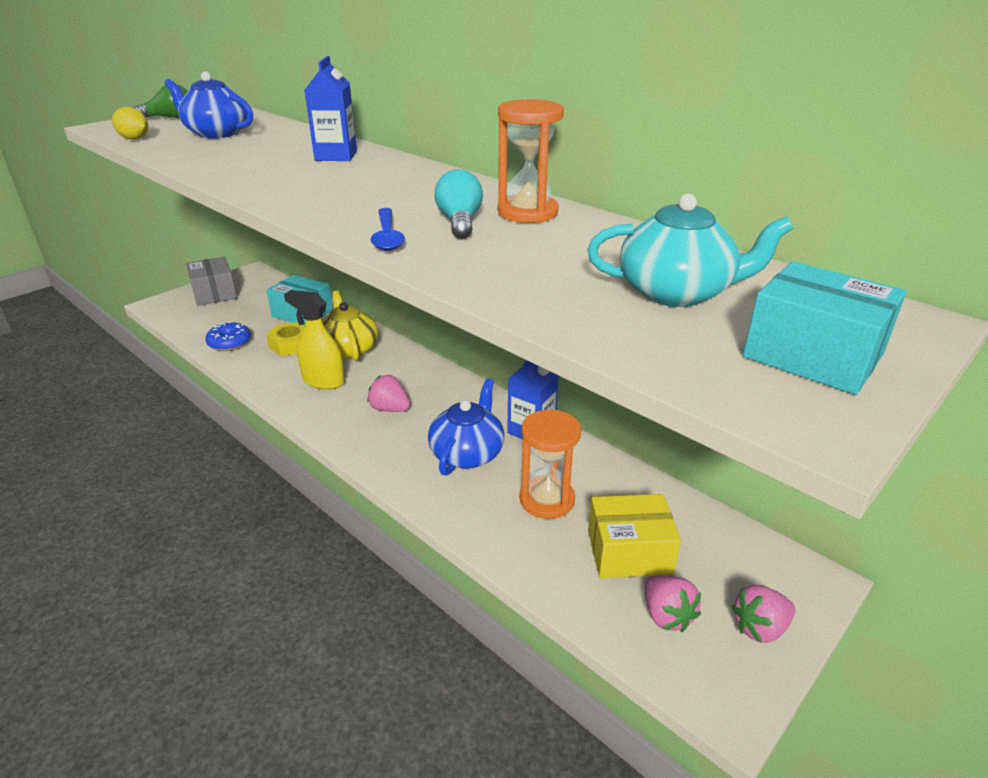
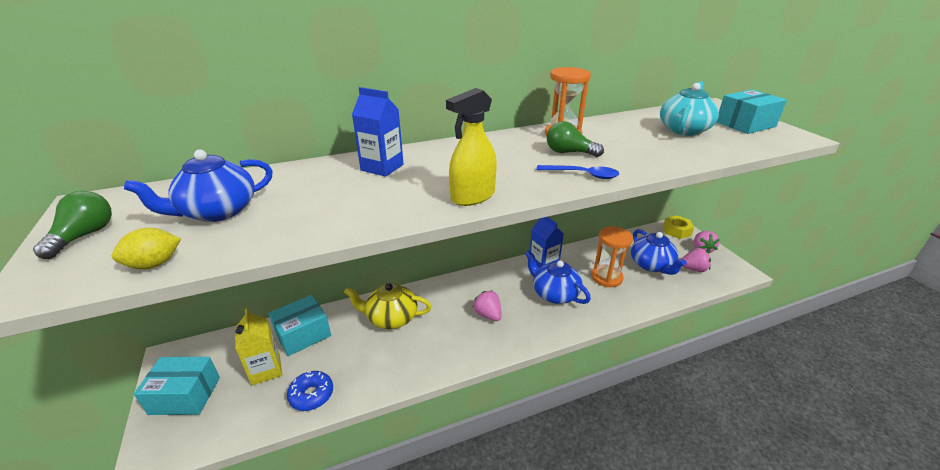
camera: 65 degrees left, 0 degrees up
(214, 293) = (185, 395): grey box -> turquoise box
(251, 313) = (266, 370): none -> yellow carton
(291, 345) = (354, 351): yellow nut -> yellow nut (676, 231)
(323, 381) = (427, 342): yellow spray bottle -> yellow spray bottle (472, 196)
(390, 409) = (488, 315): pink strawberry -> pink strawberry turned 90 degrees clockwise
(460, 222) = (569, 152): turquoise light bulb -> green light bulb
(629, 552) = (651, 265): yellow box -> blue teapot

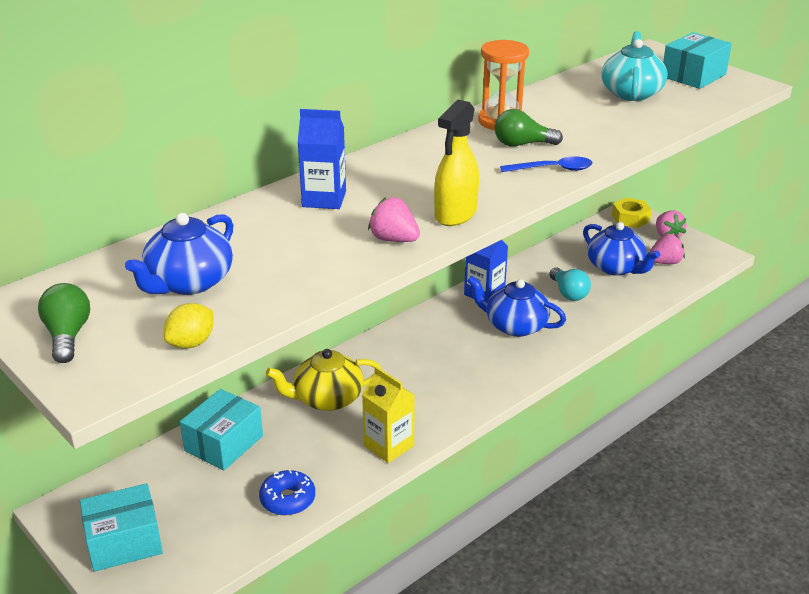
camera: 20 degrees left, 0 degrees up
(266, 370) = (207, 491): yellow carton -> yellow carton (388, 446)
(488, 315) = (447, 367): pink strawberry -> pink strawberry (394, 239)
(606, 277) = (568, 293): orange hourglass -> turquoise light bulb

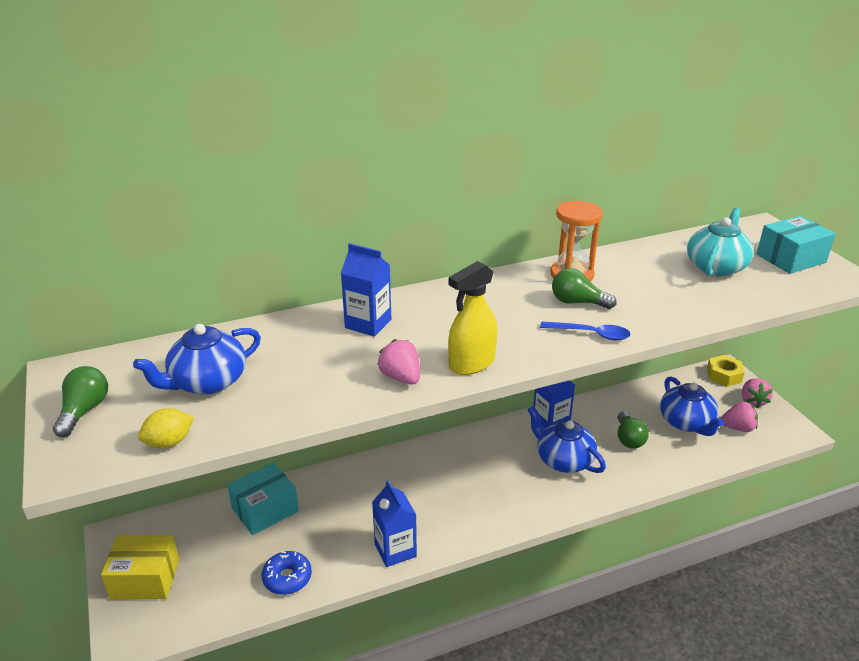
camera: 20 degrees right, 0 degrees up
(124, 542) = (145, 578): turquoise box -> yellow box
(327, 399) = (367, 490): yellow teapot -> none
(388, 446) = (395, 550): yellow carton -> blue carton
(568, 293) = (628, 439): turquoise light bulb -> green light bulb

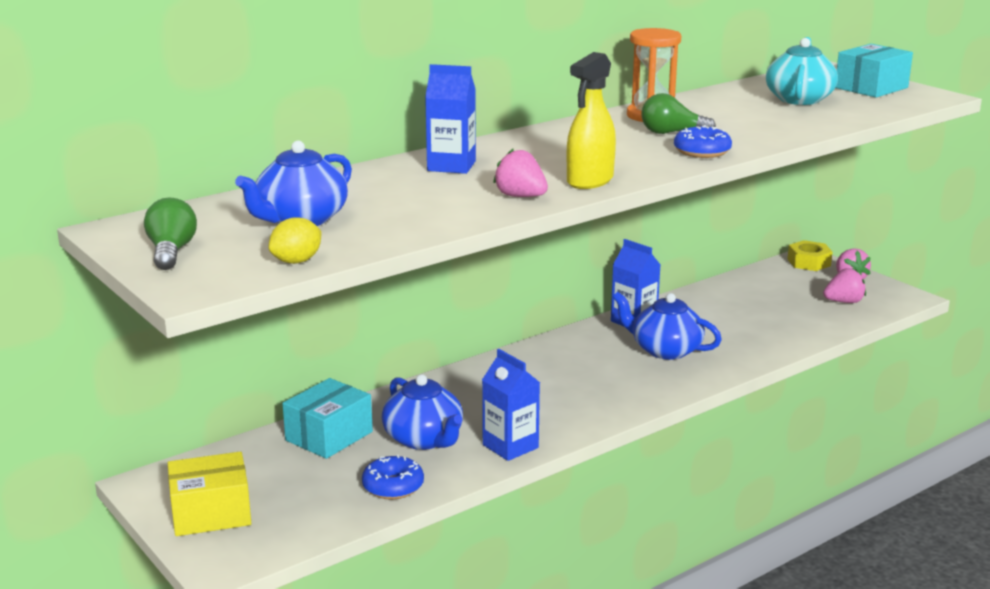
camera: 15 degrees left, 10 degrees down
(591, 334) = (702, 152): blue spoon -> blue donut
(628, 439) = (729, 324): green light bulb -> none
(686, 422) = (786, 304): blue teapot -> blue teapot (424, 439)

